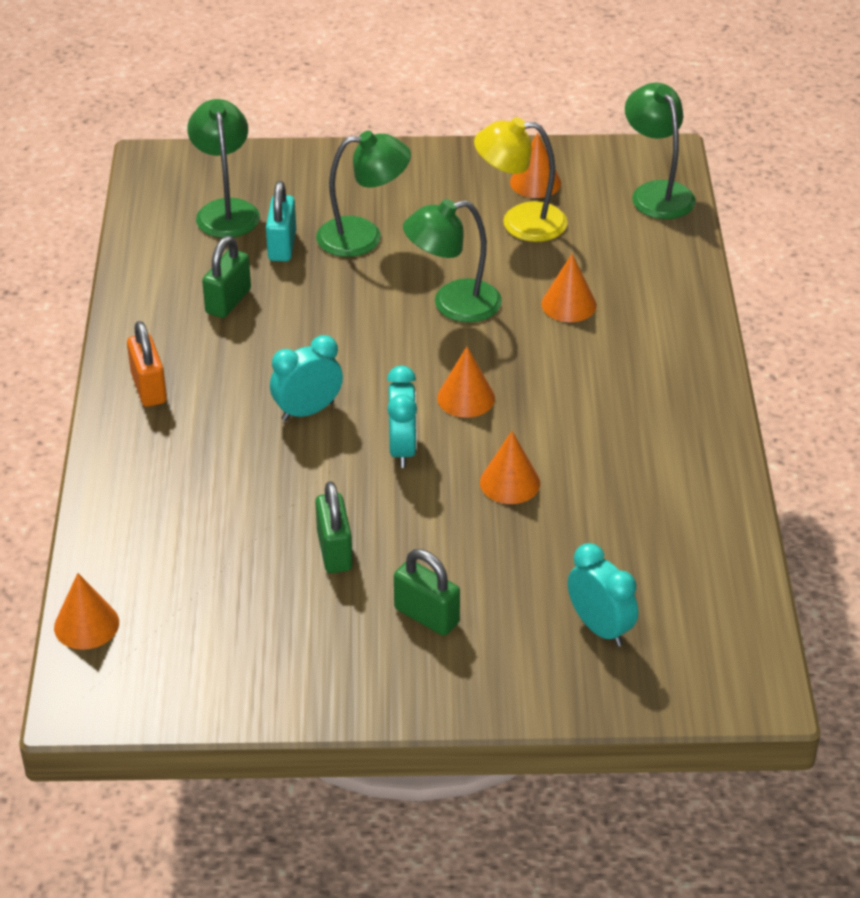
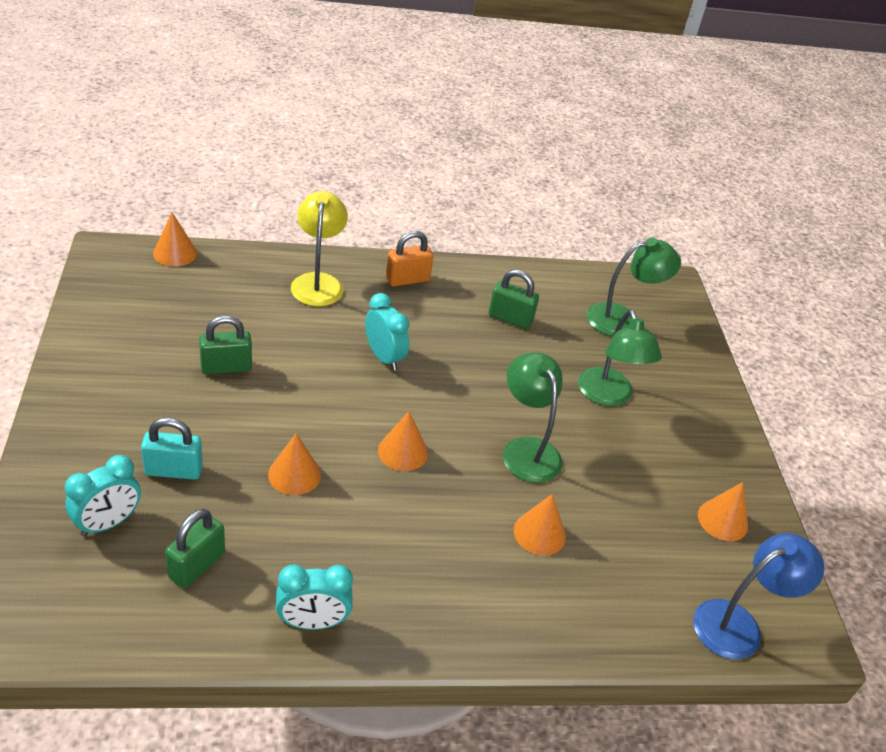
camera: 80 degrees right, 0 degrees up
(282, 246) = (584, 348): turquoise padlock -> turquoise padlock (173, 470)
(402, 449) = (338, 409): turquoise clock -> turquoise clock (312, 622)
(426, 616) = (146, 415): green padlock -> green padlock (197, 565)
(520, 222) = (656, 504): yellow lamp -> yellow lamp (318, 282)
(657, 192) = (738, 624): green lamp -> blue lamp

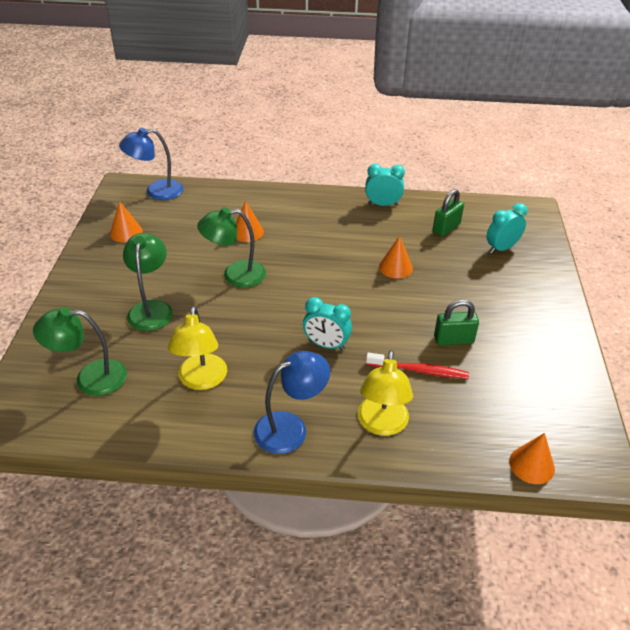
camera: 165 degrees left, 0 degrees up
(173, 470) = (472, 272): turquoise padlock -> none
(275, 332) = (418, 370): none -> red toothbrush
(384, 357) = (326, 345): turquoise clock -> turquoise clock turned 45 degrees counterclockwise
(403, 451) = (323, 277): orange cone -> none
(407, 279) = (290, 428): orange padlock -> blue lamp
(510, 318) = (201, 380): green padlock -> yellow lamp
(527, 449) = (235, 275): green lamp -> green lamp turned 90 degrees clockwise

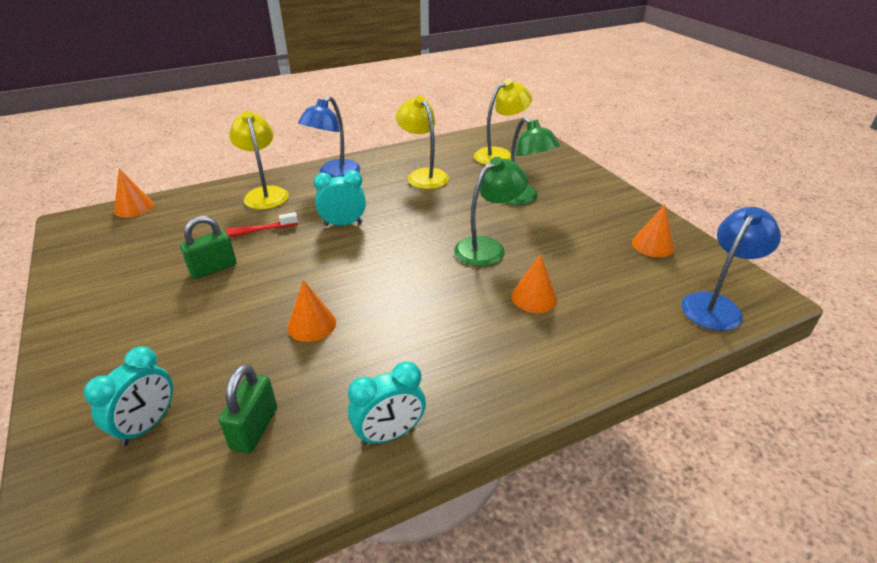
camera: 150 degrees right, 5 degrees down
(90, 378) = (500, 155): green lamp -> yellow lamp

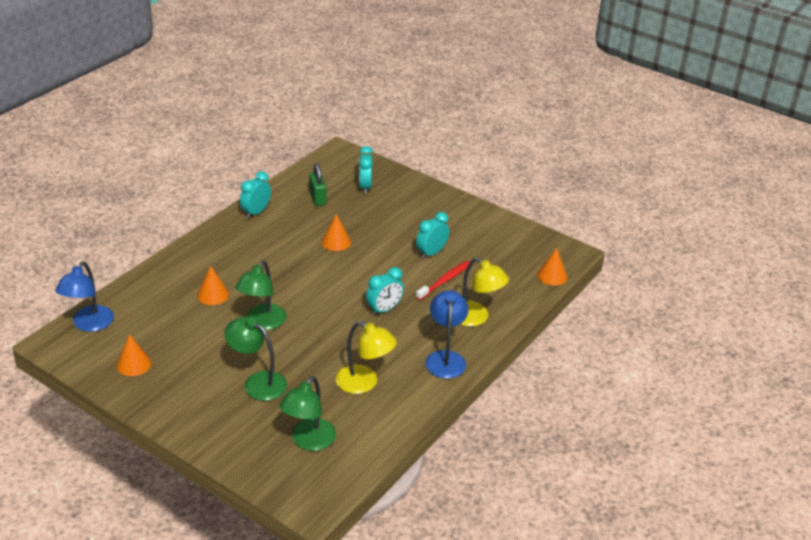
camera: 150 degrees right, 0 degrees up
(213, 268) = (431, 253): green padlock -> turquoise clock
(500, 155) = (308, 441): yellow lamp -> green lamp

